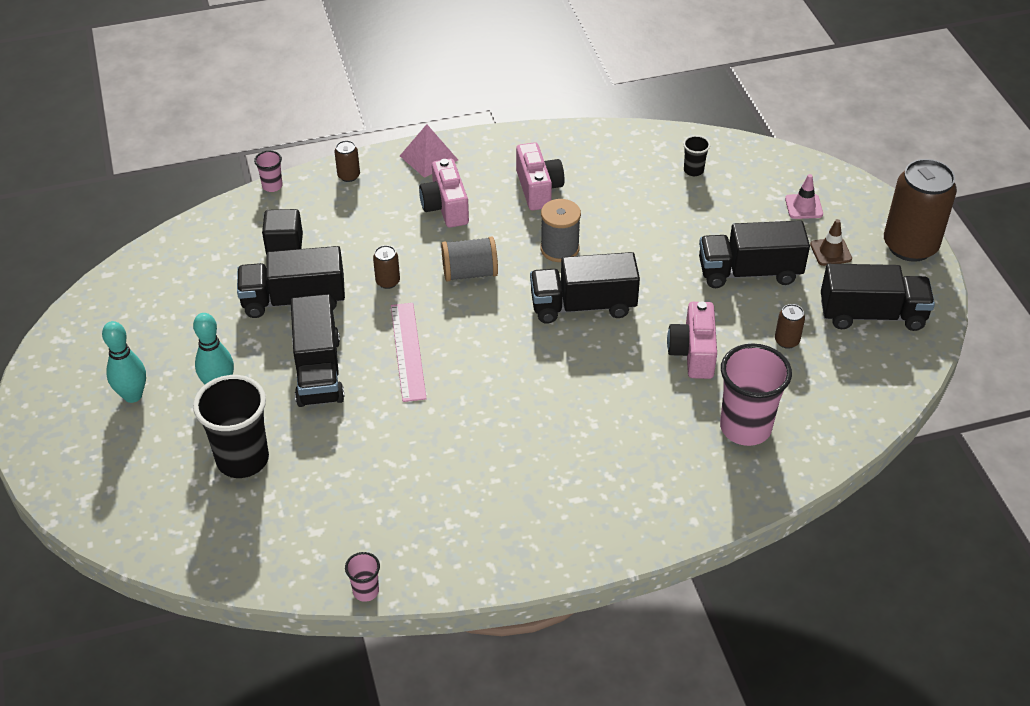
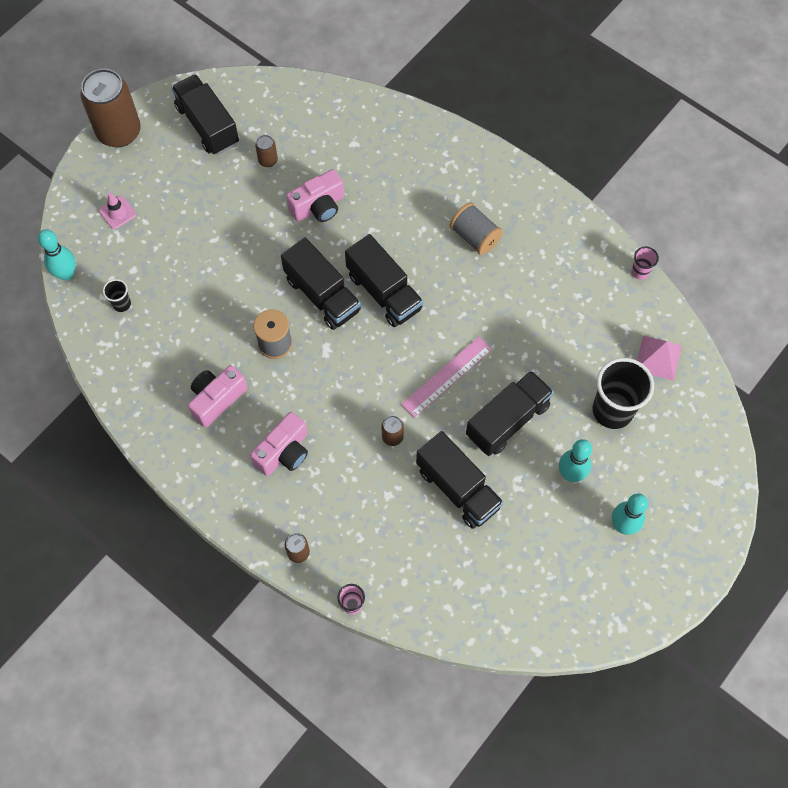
camera: 125 degrees left, 20 degrees up
(284, 245) = (409, 540): black cube -> none
(429, 158) = (234, 505): pink pyramid -> pink pyramid (658, 357)
(470, 273) = (343, 387): grey spool -> grey spool (474, 237)
(745, 428) = (362, 147): pink cup -> none
(749, 272) = (215, 212): black truck -> black truck (384, 292)
(757, 150) = (66, 274): none -> turquoise bowling pin
(830, 252) = (158, 175): brown traffic cone -> none

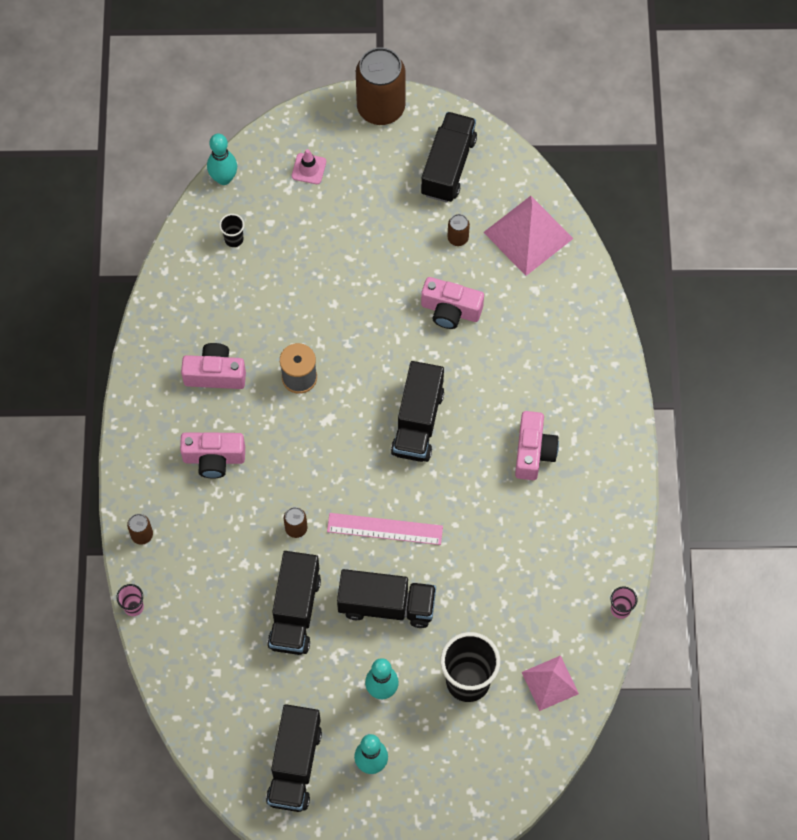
camera: 50 degrees right, 0 degrees up
(309, 117) = (528, 235): none -> pink pyramid
(322, 295) = (373, 378): black truck -> black truck (295, 765)
(474, 237) = (533, 452): grey spool -> pink camera

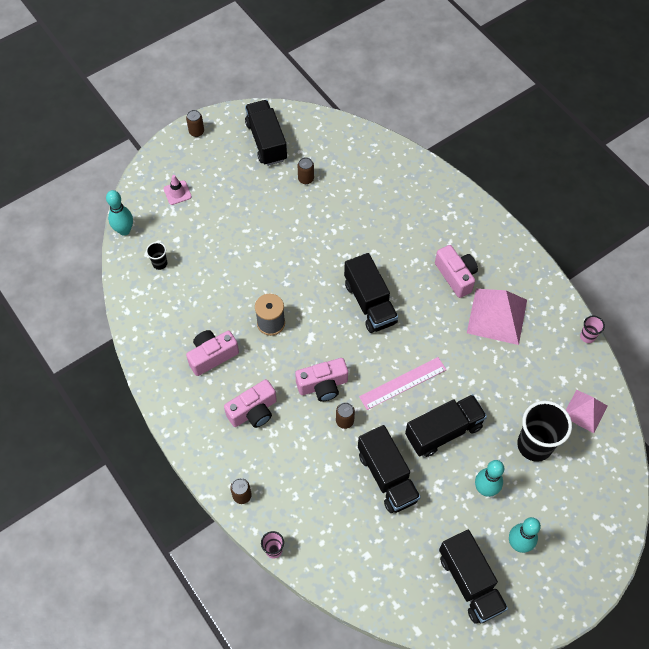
camera: 35 degrees left, 5 degrees down
(381, 108) = (196, 132): brown can -> brown can, size x0.43
(450, 310) = (336, 223): pink camera -> pink camera (323, 385)
(528, 235) = (348, 152): pink pyramid -> pink pyramid (497, 316)

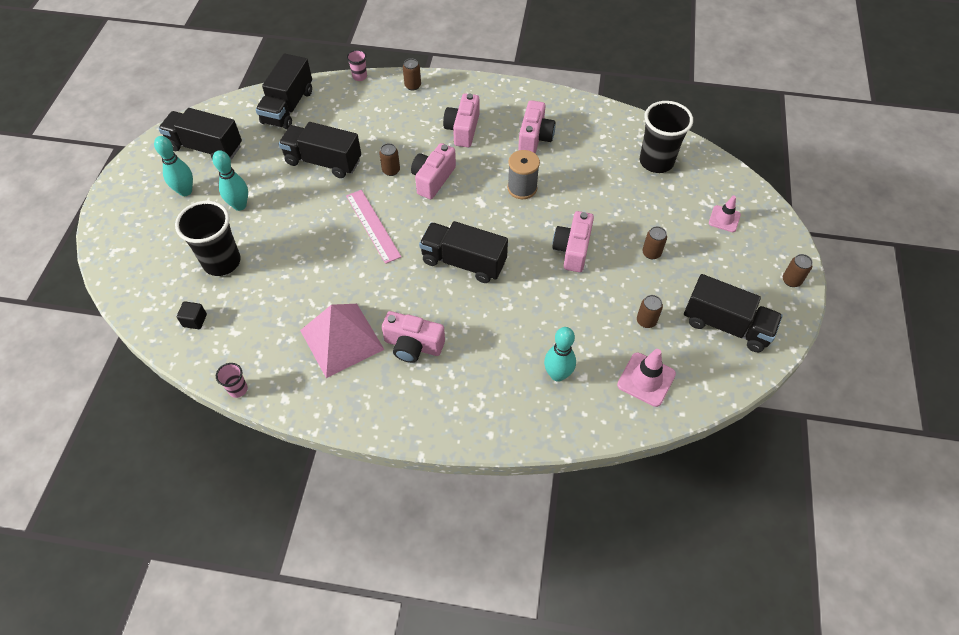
camera: 135 degrees right, 5 degrees down
(124, 230) = (715, 162): turquoise bowling pin -> turquoise bowling pin (557, 374)
(160, 263) = (656, 162): black cup -> black cup, size x2.16
(249, 211) = (651, 253): none -> brown can
(293, 253) = (572, 250): none -> pink camera
(346, 153) = (646, 379): none -> pink traffic cone
(403, 383) = (373, 226): pink ruler -> pink ruler turned 45 degrees counterclockwise
(443, 431) = (307, 218): black truck -> black truck (288, 107)
(585, 411) = (195, 320): pink pyramid -> black cube

